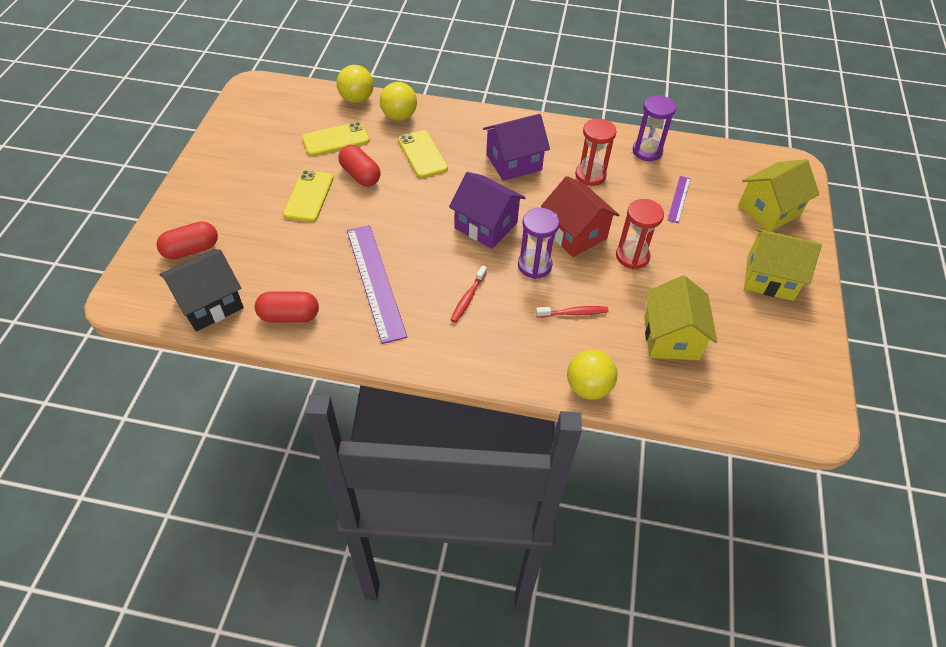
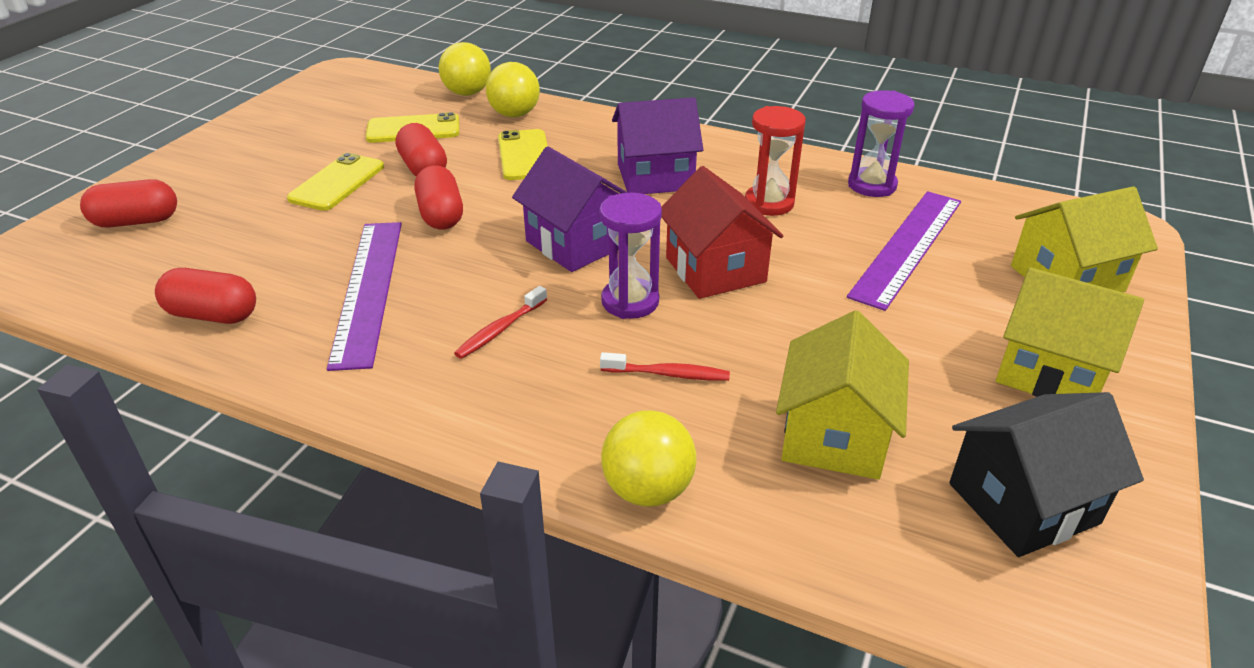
camera: 15 degrees right, 15 degrees down
(209, 304) = (112, 285): black house -> black house (1023, 503)
(391, 214) = (441, 215): none -> red capsule
(632, 256) = (801, 310): red hourglass -> none
(679, 199) = (908, 247): purple ruler -> purple ruler, size x2.03

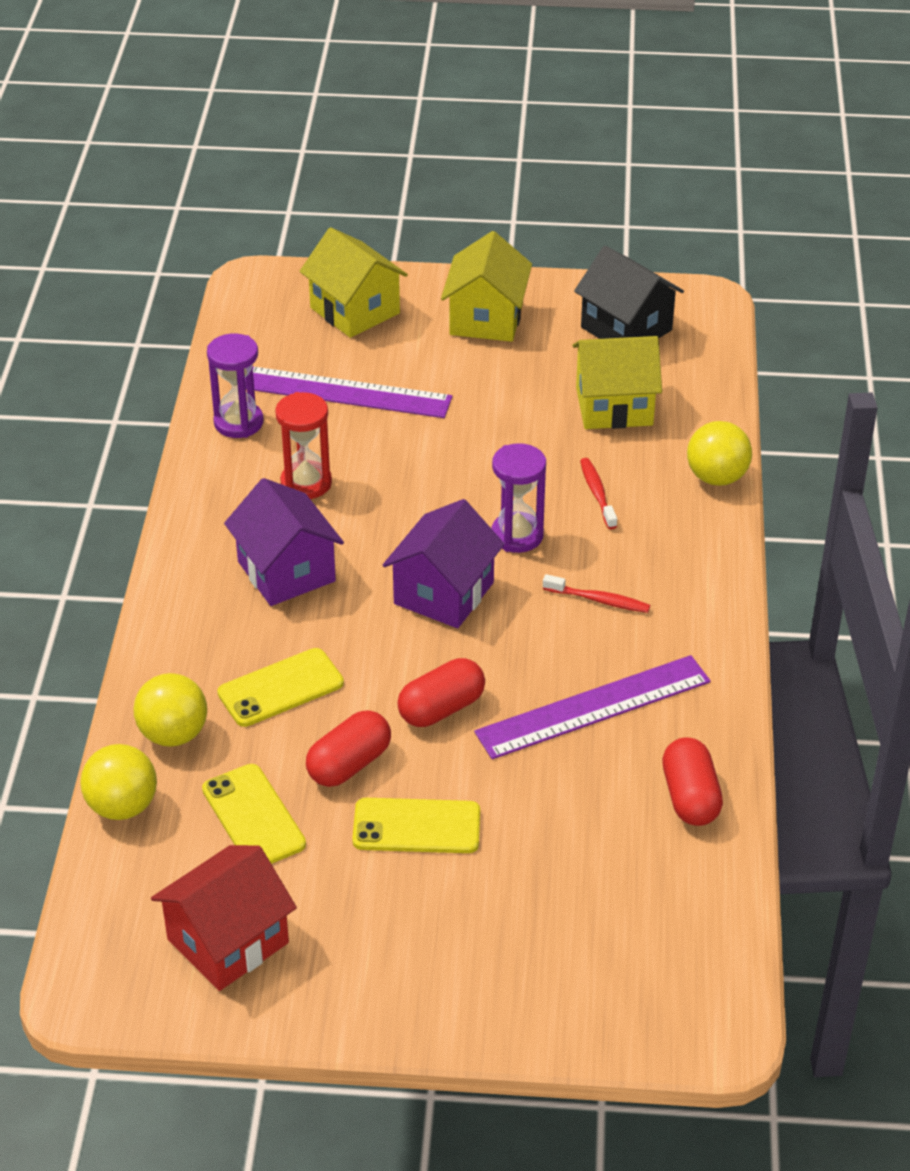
camera: 110 degrees left, 5 degrees up
(136, 221) = (584, 964): red capsule -> none
(715, 269) = (441, 496): red house -> red house (228, 941)

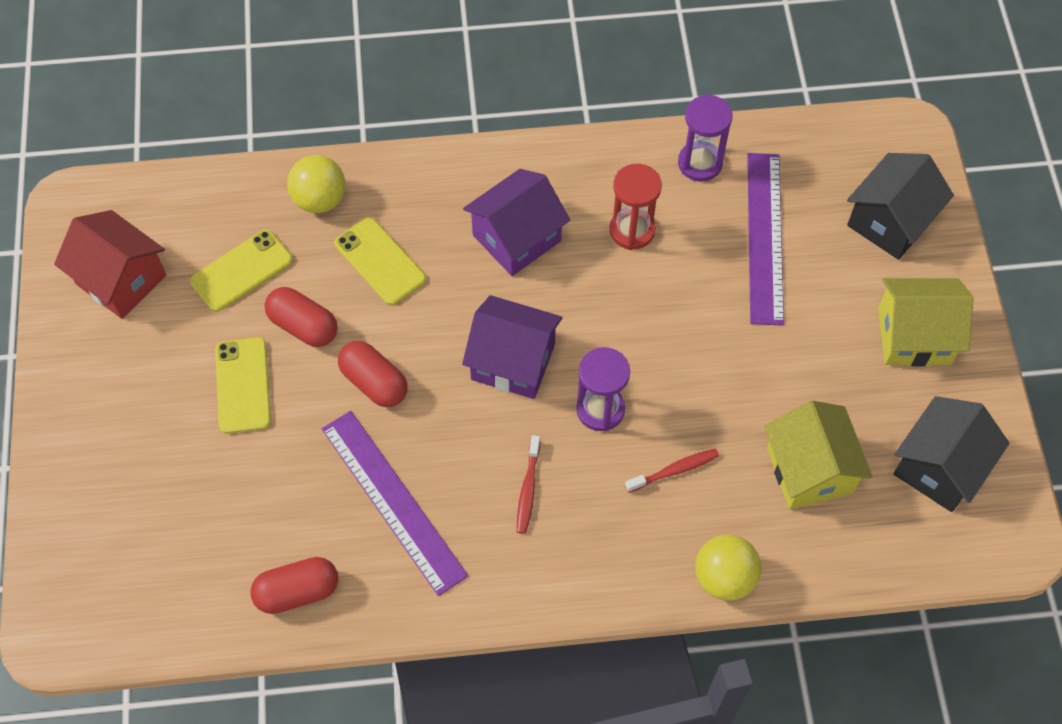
camera: 80 degrees right, 20 degrees up
(122, 806) = (243, 184): yellow ball -> none
(355, 310) = (890, 221): yellow house -> black house

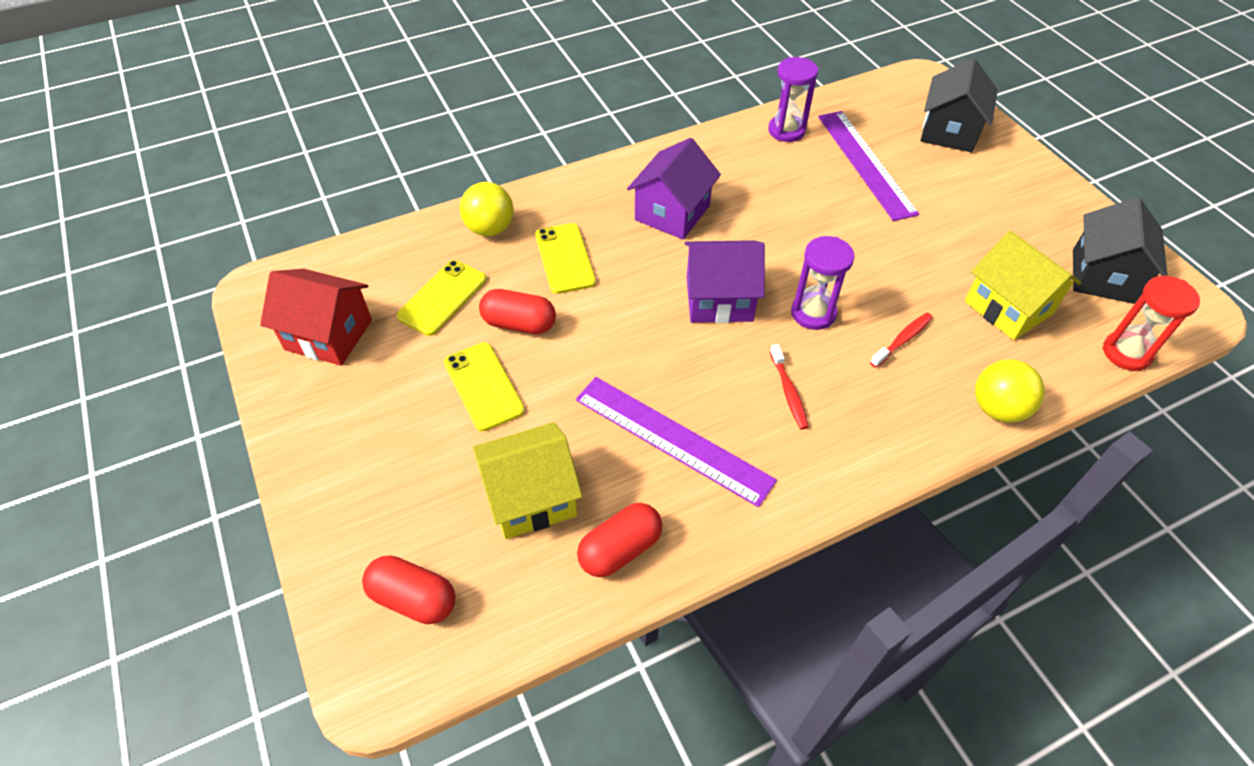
camera: 20 degrees left, 10 degrees down
(374, 382) = (605, 349): red capsule -> red capsule (413, 598)
(380, 261) = (565, 258): yellow phone -> yellow phone turned 45 degrees clockwise
(632, 230) = (761, 184): red hourglass -> red hourglass (1126, 353)
(914, 336) = (1019, 196): yellow house -> yellow house (531, 497)

